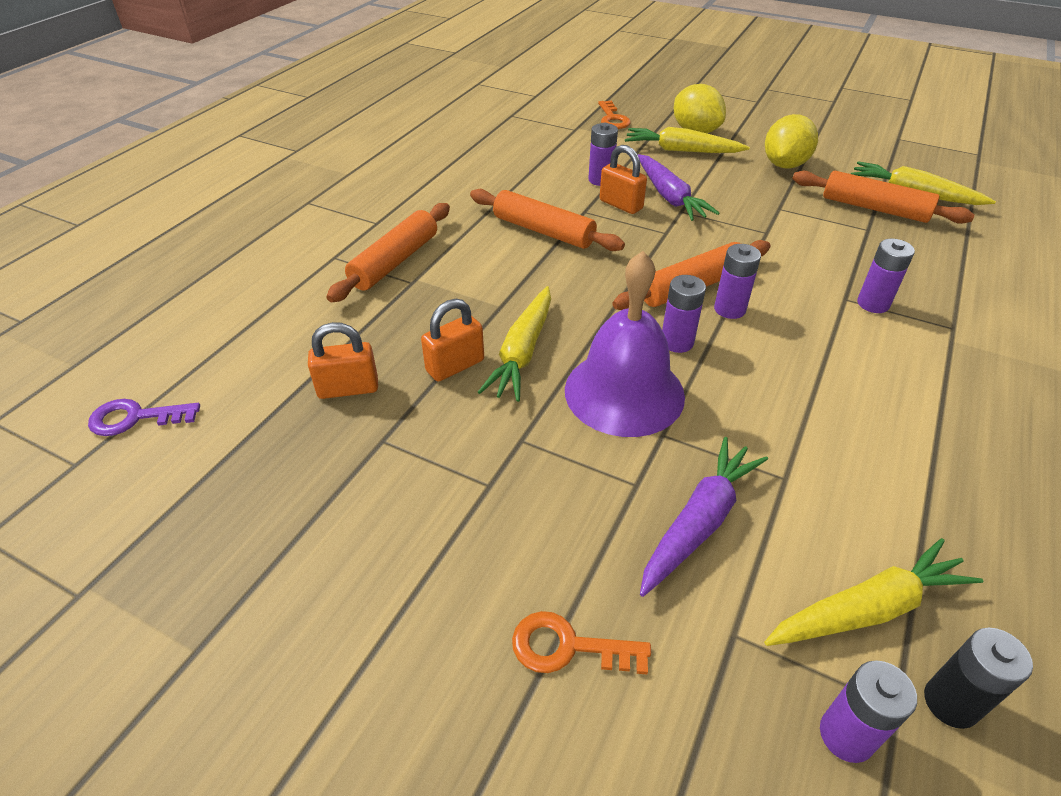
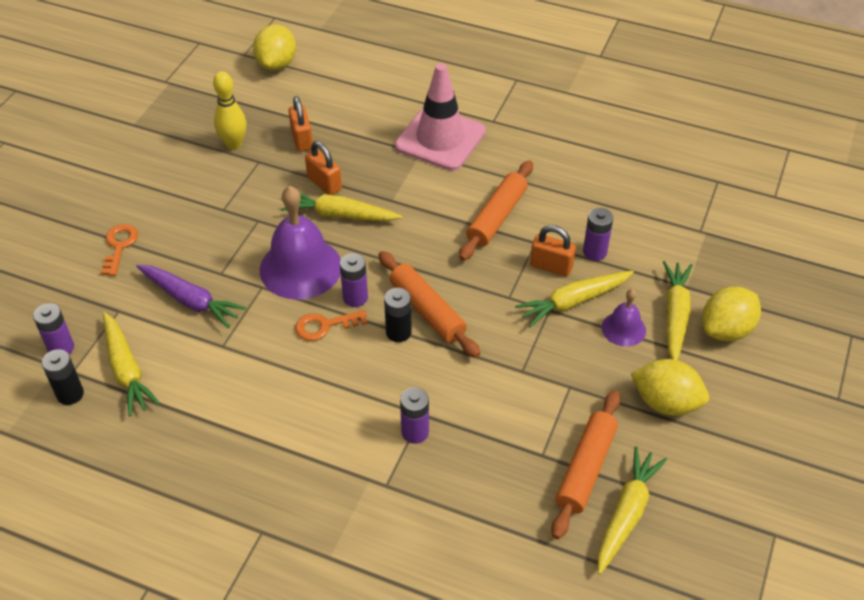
camera: 85 degrees right, 5 degrees up
(135, 418) = (276, 64): purple key -> yellow lemon
(328, 473) = (234, 144): none -> yellow bowling pin
(395, 261) = (440, 139): orange rolling pin -> pink traffic cone
(612, 119) = (736, 260): orange key -> orange key (325, 326)
(621, 205) = (551, 266): orange padlock -> orange padlock turned 75 degrees clockwise
(669, 197) = (573, 302): purple carrot -> yellow carrot
(701, 175) = (623, 329): none -> purple bell
(729, 309) = (398, 332): purple battery -> black battery

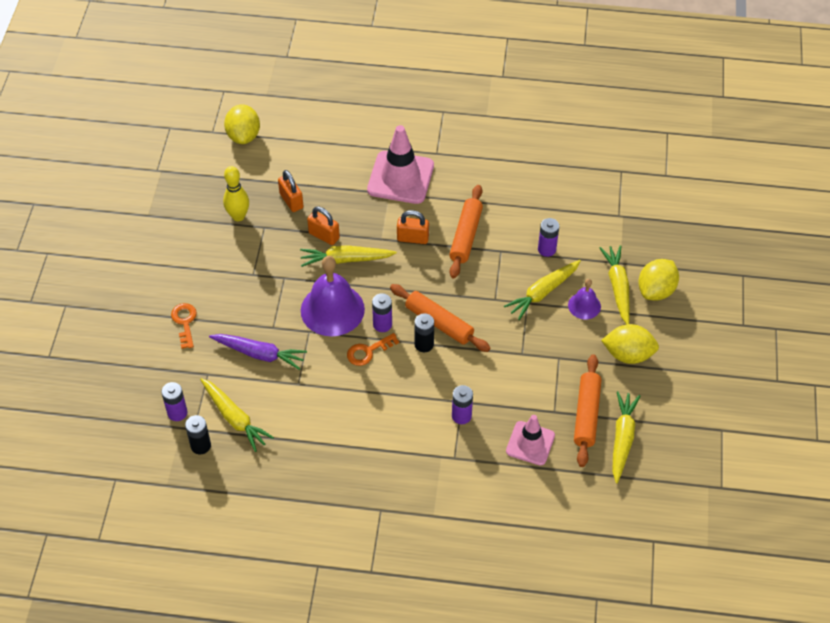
camera: 15 degrees left, 5 degrees up
(495, 490) = (530, 443): none -> pink traffic cone
(551, 266) = (518, 268): orange padlock -> orange padlock (412, 238)

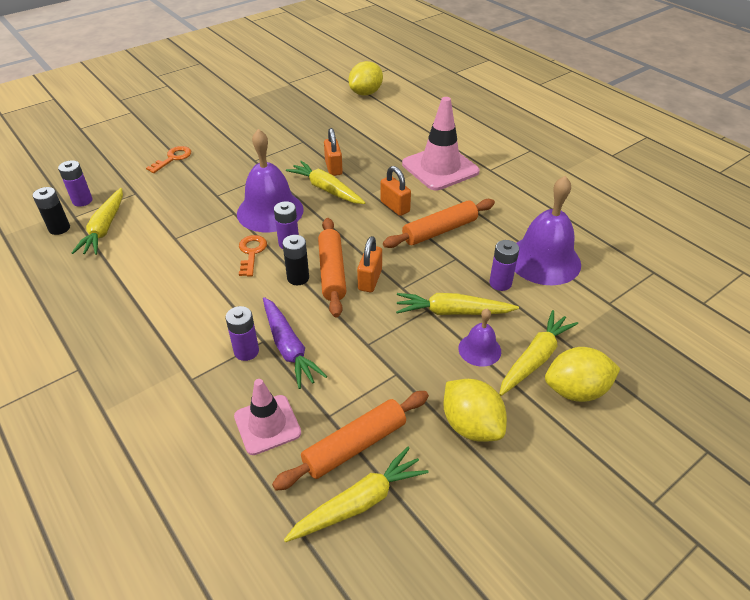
camera: 45 degrees right, 10 degrees down
(238, 216) = (296, 127): yellow bowling pin -> none
(259, 354) = (182, 204): purple carrot -> purple carrot (289, 348)
(291, 201) = (342, 138): orange padlock -> orange padlock (370, 280)
(368, 351) = (251, 253): orange key -> orange key turned 75 degrees clockwise
(553, 210) = (544, 260): none -> purple bell

